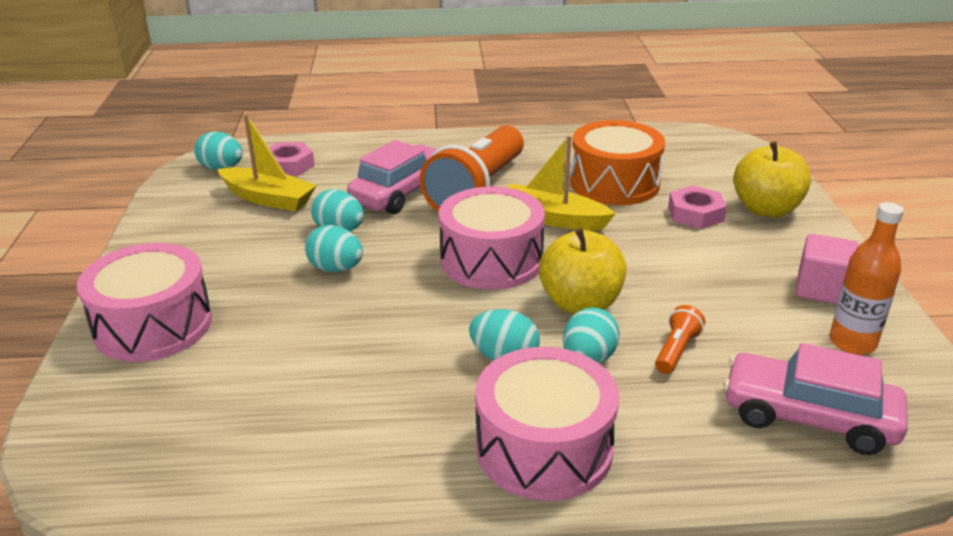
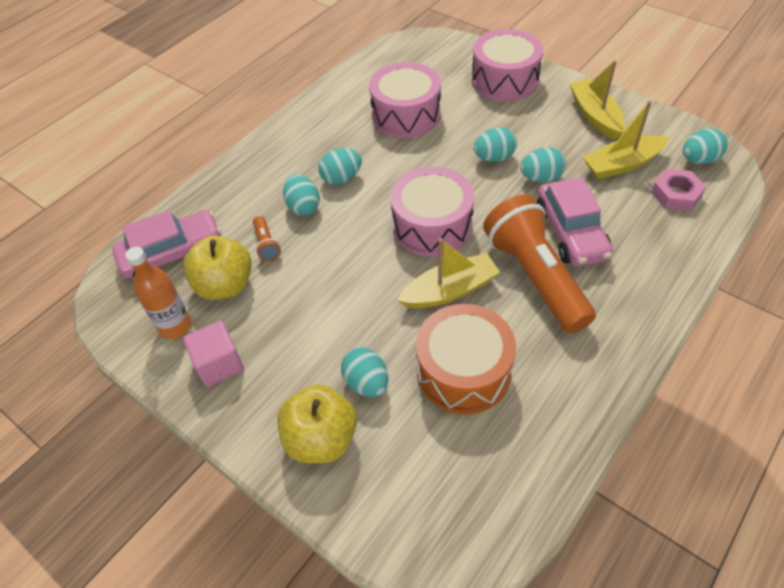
camera: 135 degrees right, 20 degrees up
(188, 237) = (595, 116): none -> yellow boat
(544, 448) = (275, 156): pink drum -> pink drum (406, 115)
(580, 303) = (346, 236): yellow apple -> yellow apple (225, 285)
(695, 214) = (367, 383): pink nut -> turquoise egg

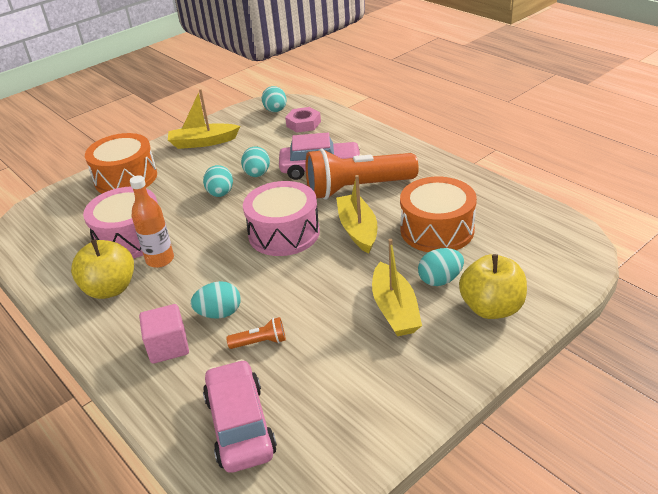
camera: 80 degrees left, 15 degrees down
(175, 326) = (348, 417): orange bottle -> orange bottle (160, 260)
(219, 364) = (405, 377): pink cube -> pink cube (168, 347)
(225, 285) = (305, 375): yellow apple -> yellow apple (110, 289)
(341, 178) = (193, 285): turquoise egg -> none
(504, 80) = (126, 178): pink drum -> orange drum
(622, 164) = (263, 139): yellow boat -> yellow boat (395, 309)

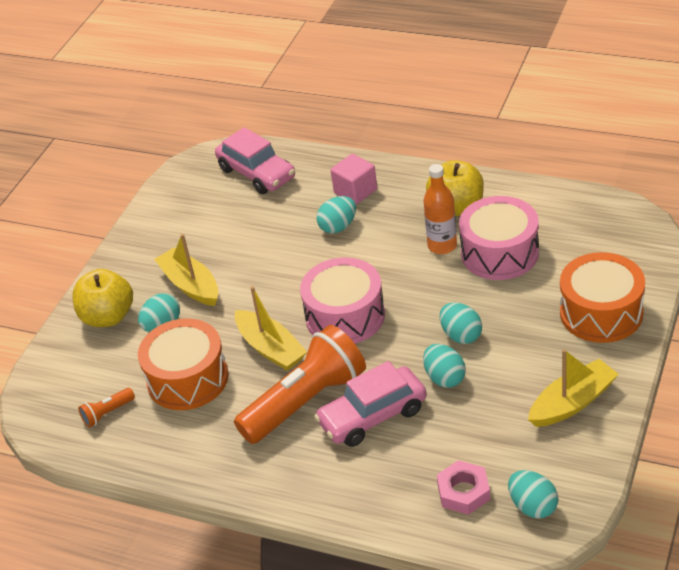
camera: 155 degrees right, 5 degrees up
(260, 342) = (285, 221): orange flashlight -> orange flashlight (107, 413)

